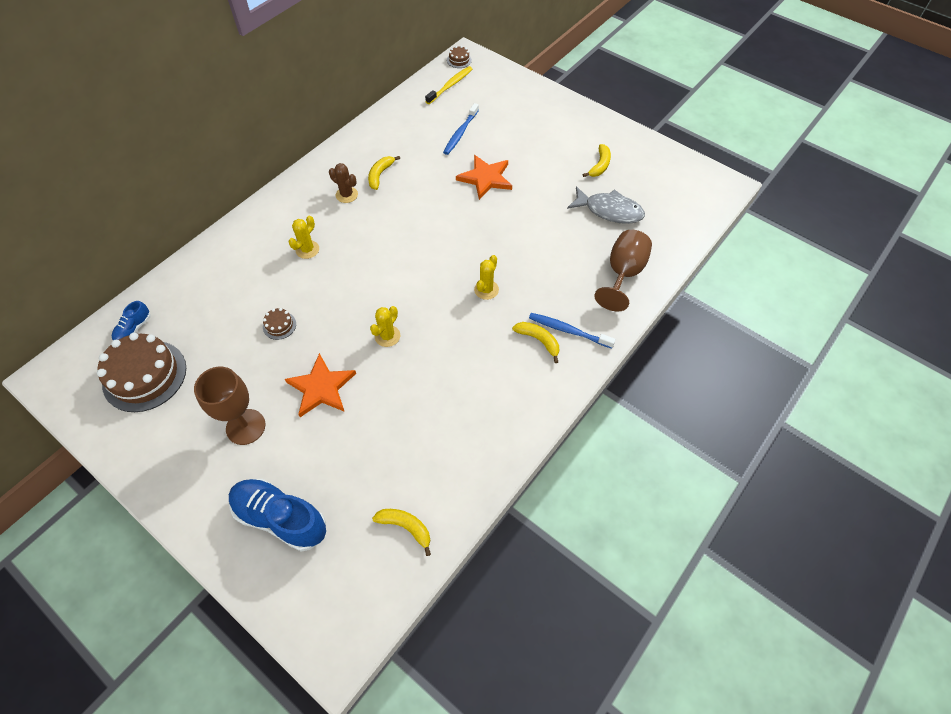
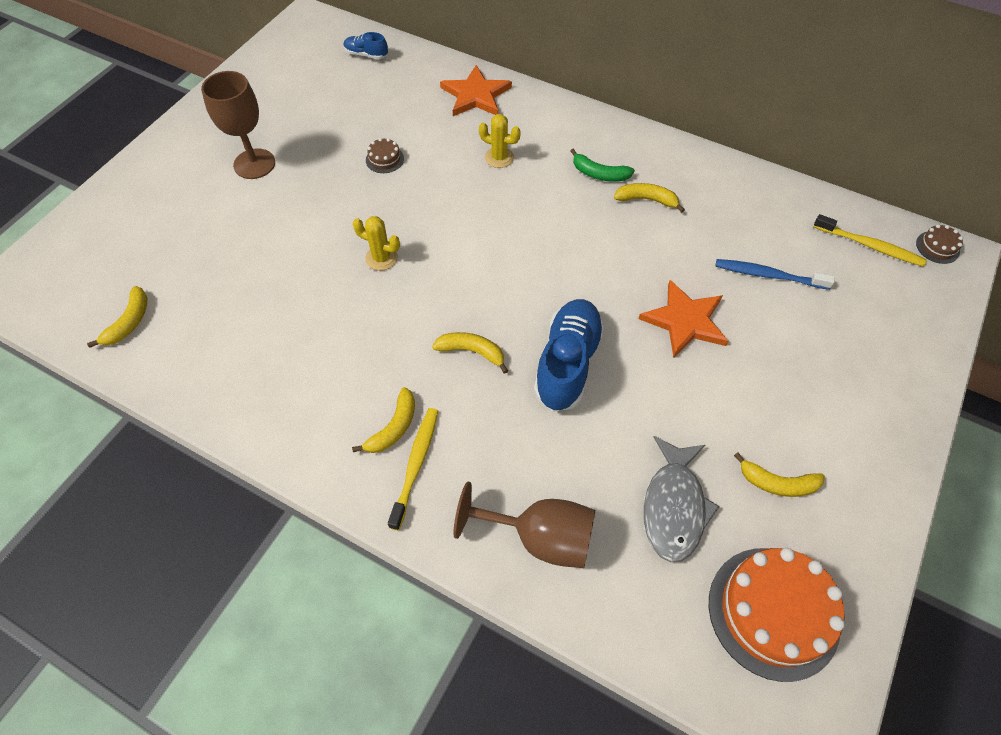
camera: 80 degrees right, 0 degrees up
(144, 375) = (312, 77): brown cake -> none
(281, 518) = (149, 215): blue shoe -> blue shoe (567, 364)
(321, 388) = (304, 213): orange star -> orange star (475, 95)
(346, 195) = (599, 174): brown cactus -> green banana
(486, 290) = (472, 352): yellow cactus -> yellow banana
(568, 330) = (416, 465): blue toothbrush -> yellow toothbrush
(670, 185) = (773, 612): none -> orange cake

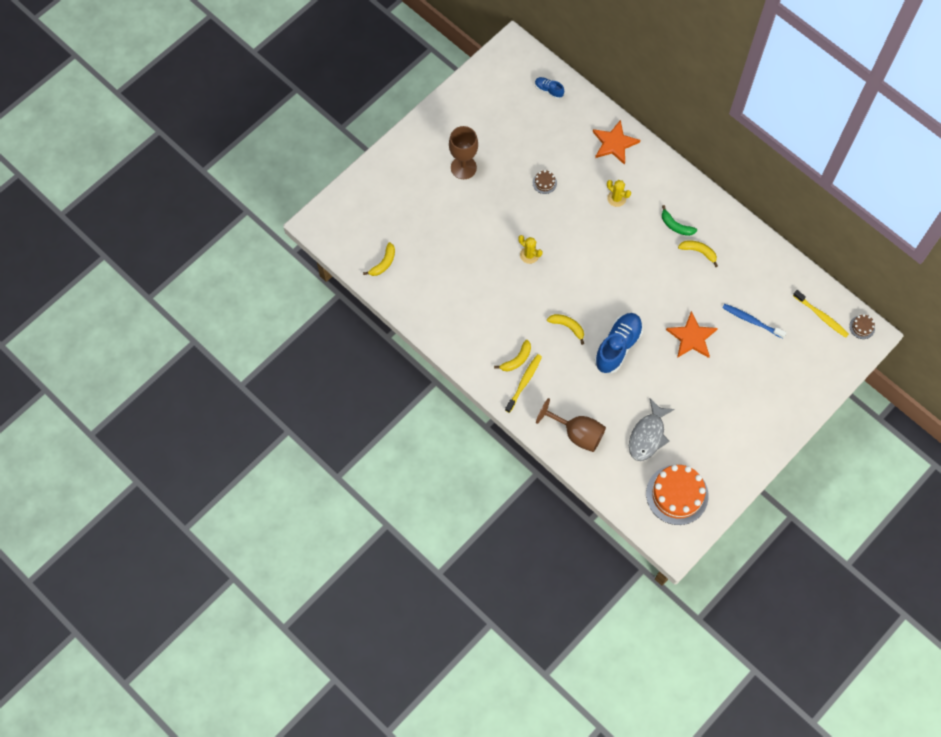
camera: 15 degrees right, 10 degrees up
(777, 483) = (705, 437): yellow banana -> none

